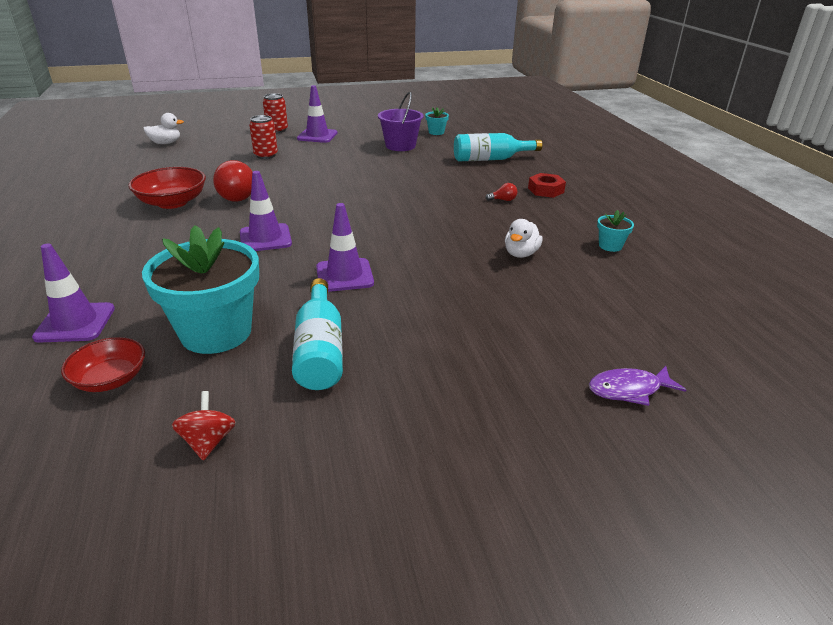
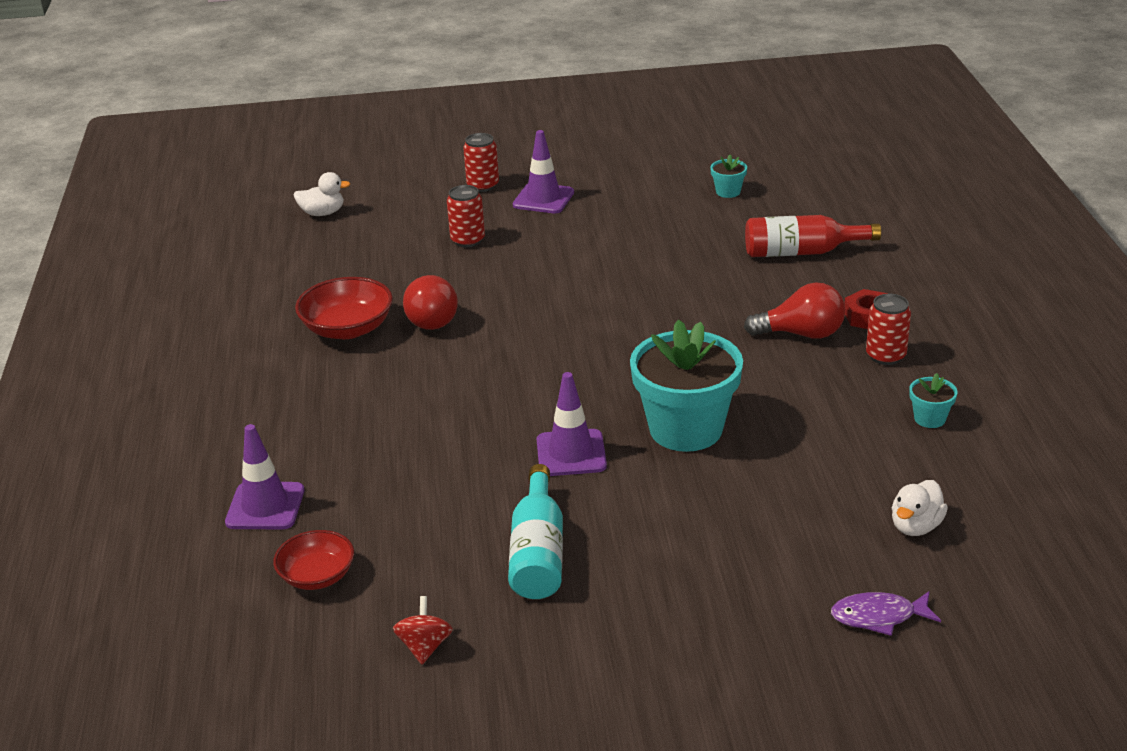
camera: 10 degrees right, 0 degrees up
(216, 332) = (422, 525): turquoise flower pot -> turquoise flower pot (686, 429)
(265, 238) = (472, 392): purple traffic cone -> none
(400, 146) = (668, 222): purple bucket -> none
(490, 159) = (802, 252): turquoise bottle -> red bottle
(503, 200) = (801, 334): red light bulb -> red light bulb, size x2.20
(521, 254) = (803, 428): white duck -> white duck (915, 526)
(565, 211) = (885, 356): none -> red can

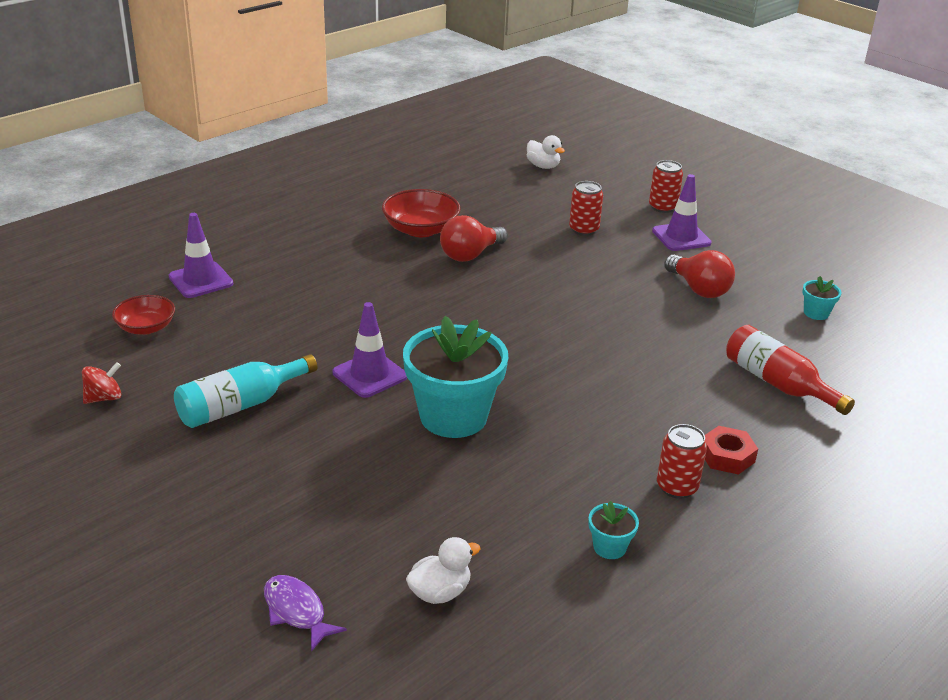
camera: 50 degrees right, 0 degrees up
(801, 334) = (653, 428): red light bulb -> red light bulb (699, 289)
(915, 526) = (440, 592): white duck -> white duck turned 150 degrees clockwise

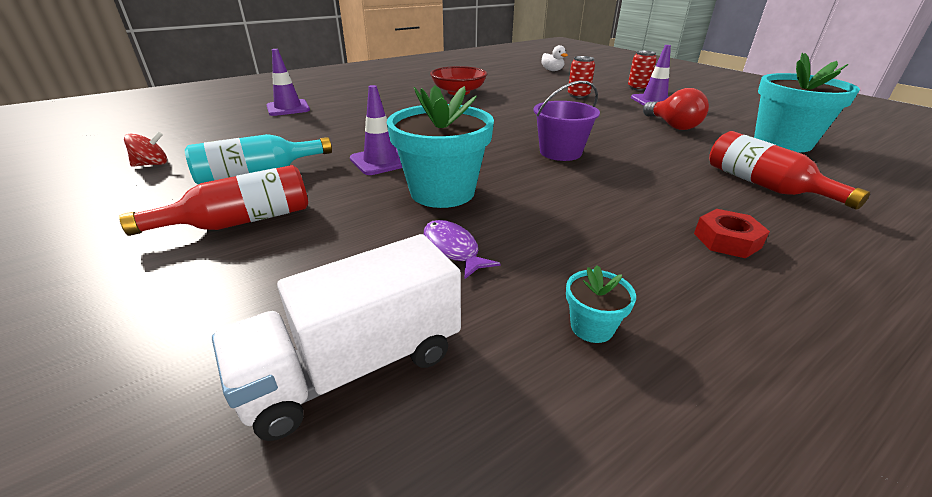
camera: 10 degrees right, 0 degrees up
(146, 327) = (227, 128): red bowl -> none
(265, 470) = (241, 221): none -> red bottle
(296, 611) = (155, 375): purple fish -> purple fish (452, 249)
(440, 592) = (354, 366): white duck -> white truck
(470, 255) = (490, 103): red light bulb -> none
(569, 346) = (560, 152): none -> purple bucket
(677, 487) = (673, 266): red can -> none
(816, 313) = (782, 142): turquoise flower pot -> turquoise flower pot, size x2.36

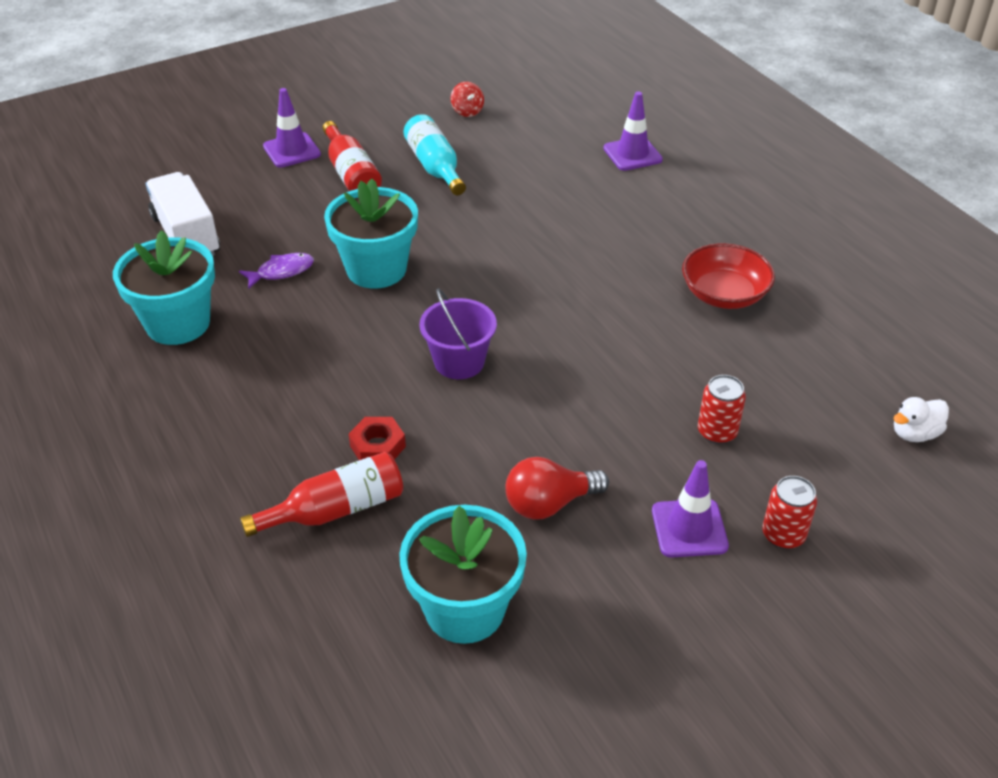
camera: 95 degrees right, 10 degrees up
(381, 161) = (454, 232): purple traffic cone -> purple traffic cone (292, 150)
(592, 327) = (178, 323): turquoise flower pot -> turquoise flower pot, size x2.36
(727, 240) = (243, 427): red nut -> red nut (377, 446)

